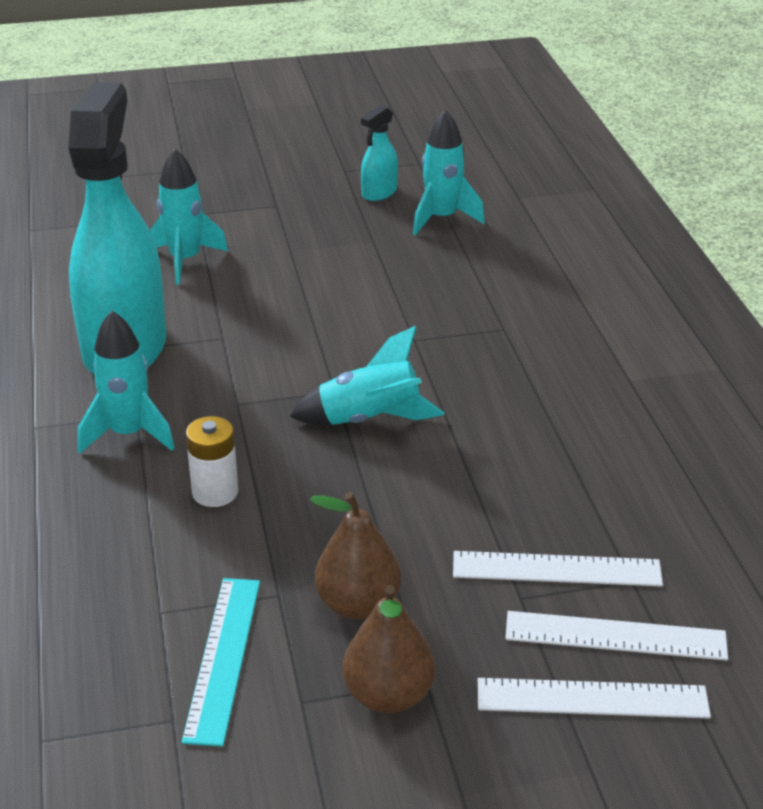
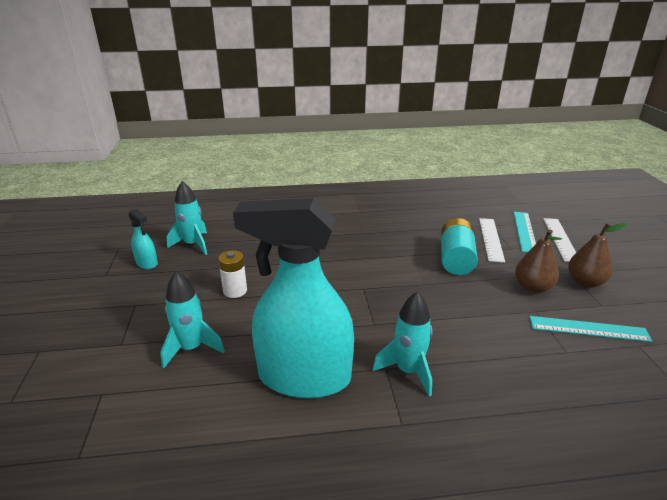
camera: 85 degrees left, 5 degrees down
(215, 492) = (461, 332): white battery -> white battery (235, 291)
(370, 420) = (390, 278): turquoise rocket -> none
(453, 506) = (456, 259): none -> turquoise battery
(615, 636) = (524, 231): white ruler -> turquoise ruler

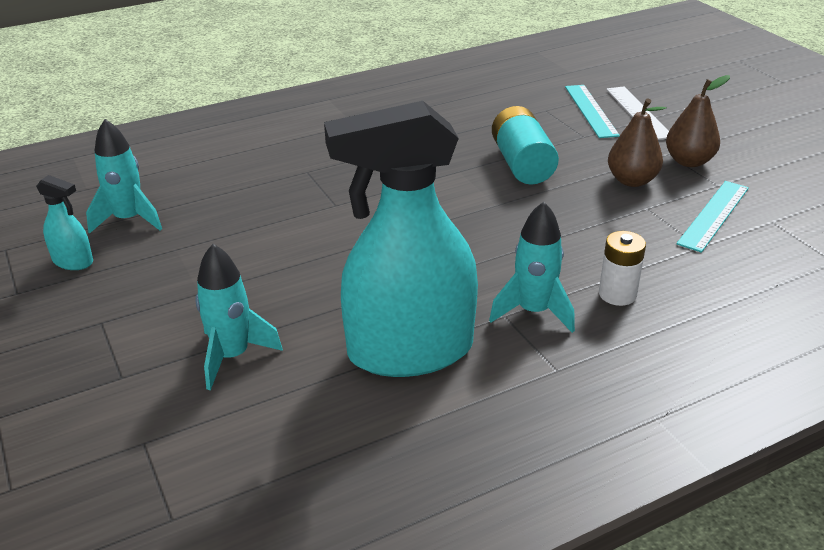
camera: 20 degrees left, 5 degrees up
(235, 291) = (242, 269): white battery -> white battery (617, 294)
(491, 239) = (553, 129): white ruler -> none
(588, 329) = (713, 215): turquoise ruler -> turquoise ruler turned 45 degrees counterclockwise

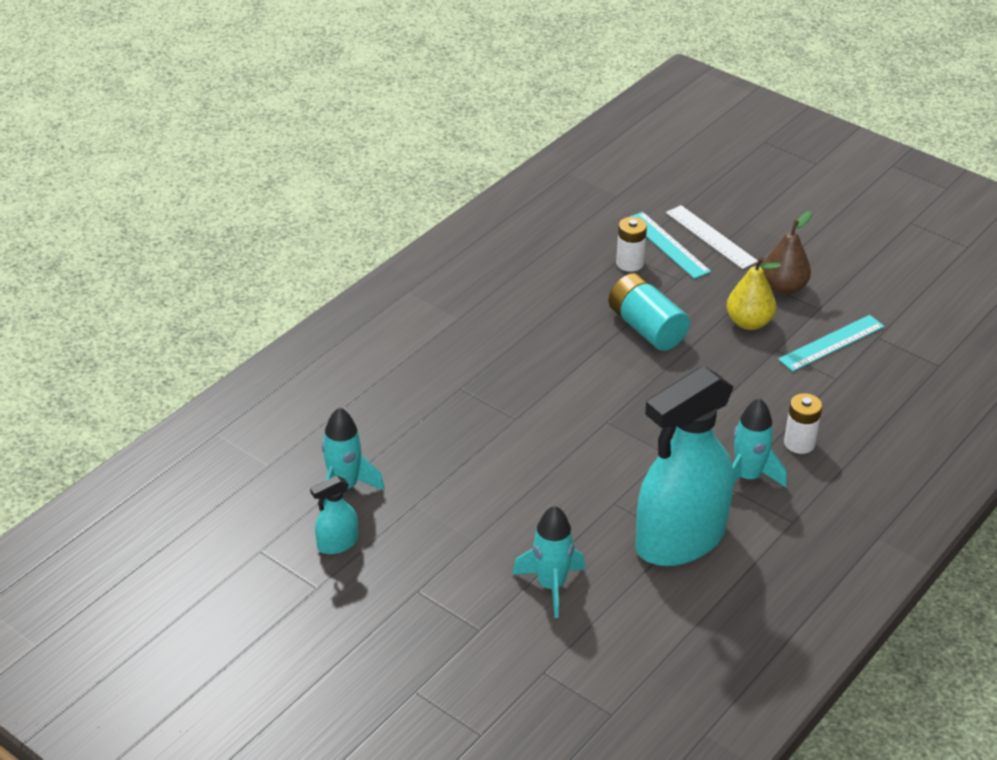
camera: 25 degrees left, 5 degrees up
(73, 262) = (337, 544): turquoise spray bottle -> turquoise spray bottle turned 150 degrees clockwise
(543, 116) = (629, 263): none -> white battery
(632, 181) = (749, 322): brown pear -> yellow pear
(713, 215) = (831, 343): turquoise ruler -> turquoise ruler turned 45 degrees clockwise

